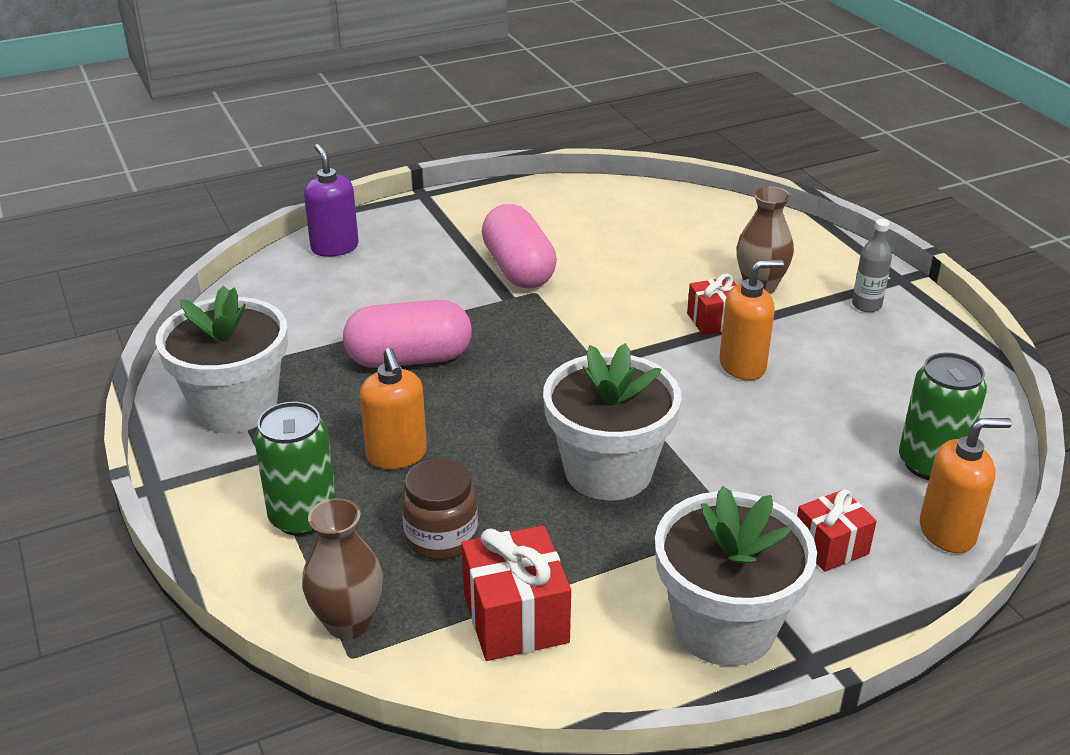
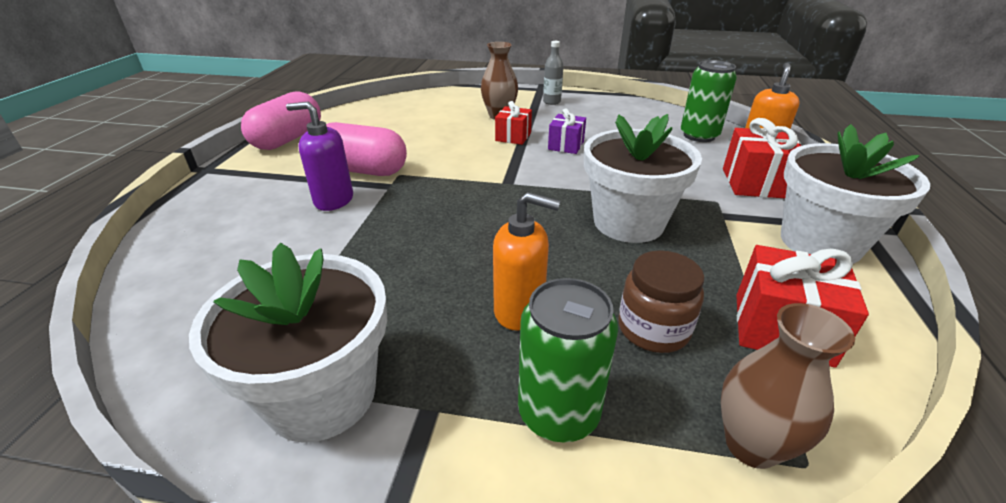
camera: 55 degrees left, 0 degrees up
(334, 247) = (187, 231): purple soap dispenser -> purple soap dispenser (333, 200)
(409, 359) = (398, 253): pink capsule -> pink capsule (288, 139)
(743, 366) = (566, 145): orange soap dispenser -> purple gift
(830, 546) = (755, 183): red gift -> red gift, size x1.55

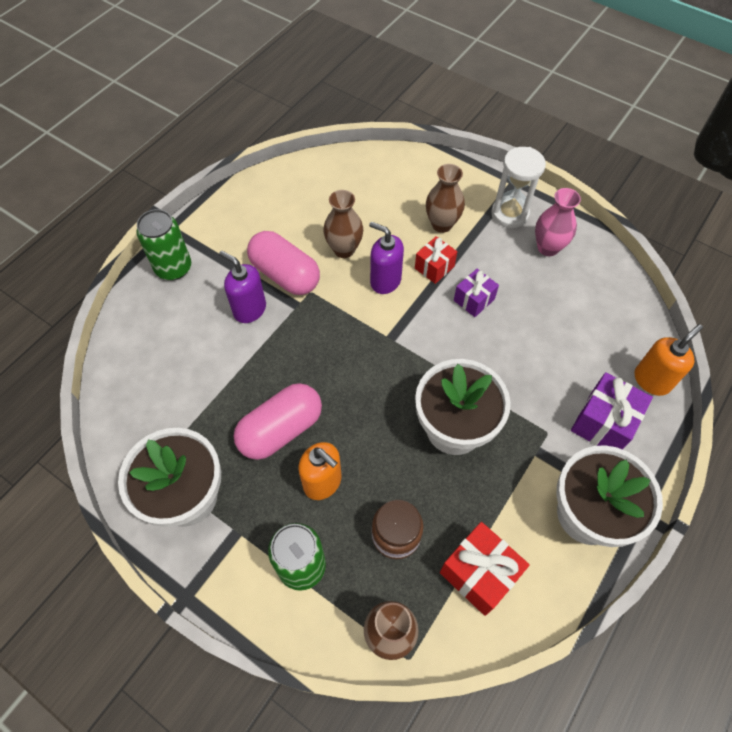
camera: 25 degrees right, 25 degrees up
(288, 139) = (241, 201): pink capsule -> pink capsule (281, 430)
(417, 144) = (344, 249): none -> brown vase
(473, 153) = (385, 281): none -> purple soap dispenser
(551, 102) = (510, 214): grey bottle -> white hourglass
(599, 110) = (548, 248): none -> pink vase
(699, 136) = (615, 331): green can -> green can (173, 268)
(755, 183) = (603, 423): red gift -> purple gift

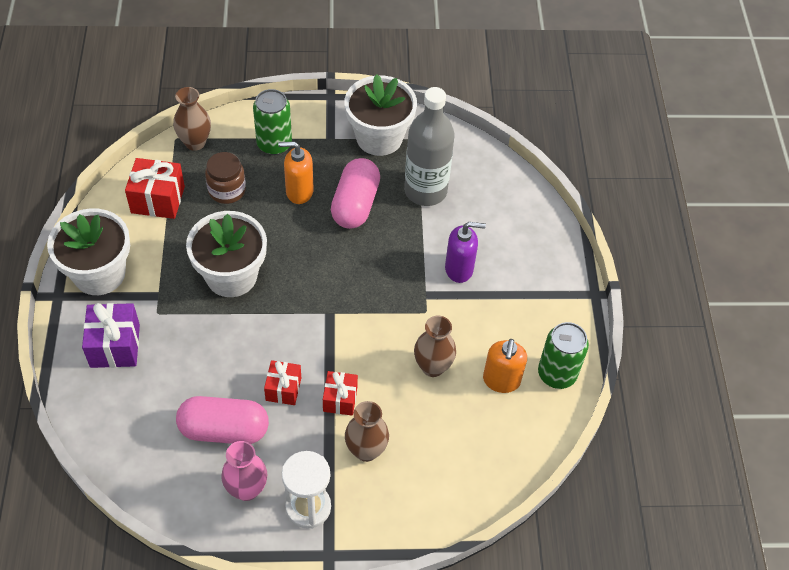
camera: 140 degrees right, 5 degrees down
(173, 268) = (552, 264): green can -> green can (557, 374)
(203, 401) = (425, 191): none -> grey bottle
(285, 275) = (460, 313): pink capsule -> pink capsule (224, 430)
(385, 281) = (372, 359): purple soap dispenser -> none
(474, 300) = (283, 389): purple gift -> red gift
(652, 380) = (87, 406): orange soap dispenser -> orange soap dispenser (501, 380)

